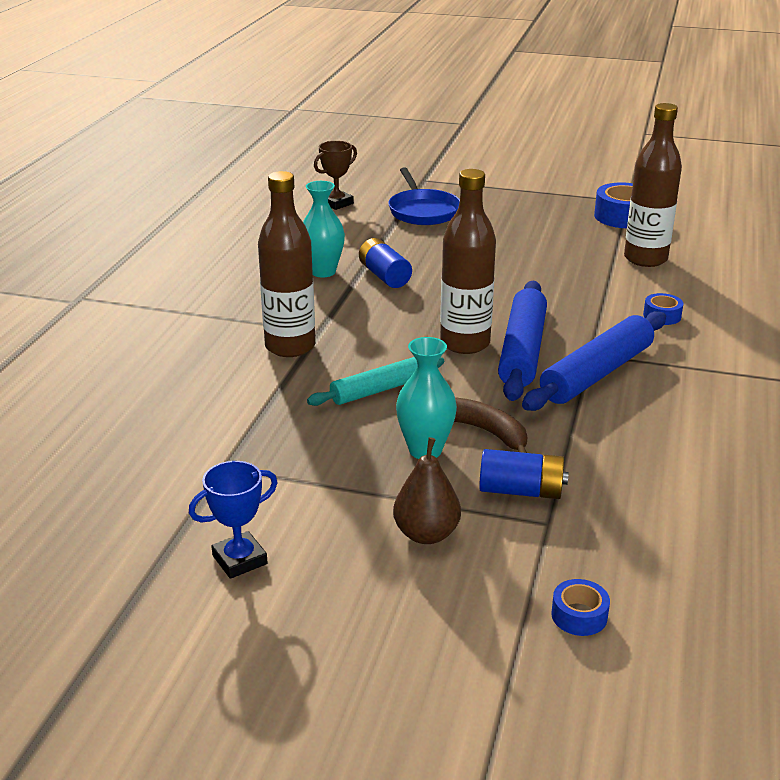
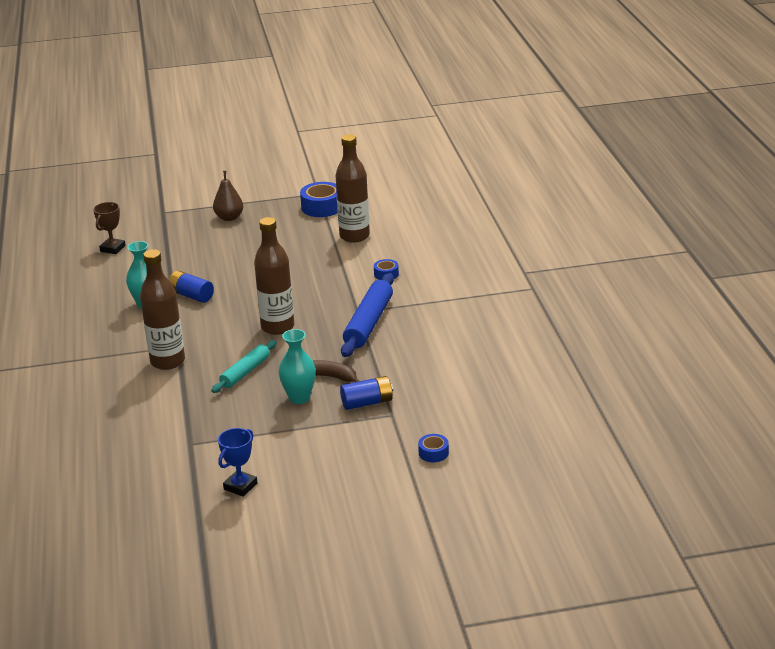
camera: 25 degrees left, 0 degrees up
(423, 211) = (181, 238): blue pan -> none
(426, 534) = (331, 441): brown pear -> brown pear (229, 218)
(522, 351) = (316, 321): blue rolling pin -> none

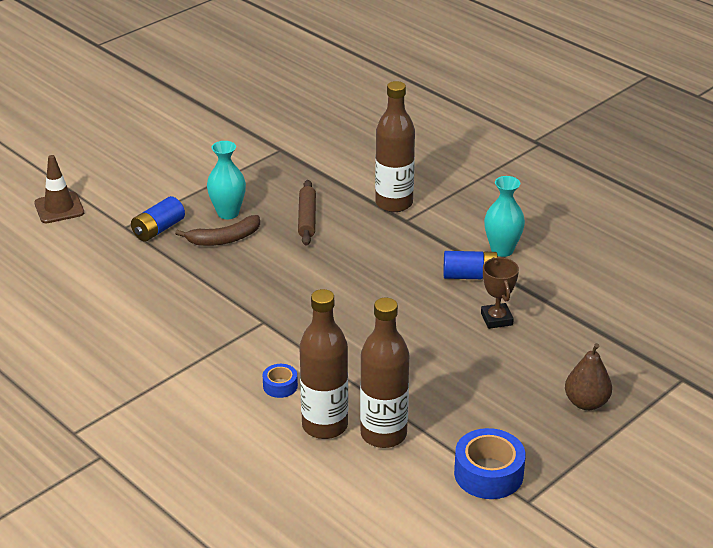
camera: 145 degrees right, 5 degrees up
(113, 248) = (649, 302): brown trophy -> brown trophy (496, 319)
(240, 486) = (202, 136): blue trophy -> none
(245, 372) = (307, 218): turquoise rolling pin -> brown rolling pin
(277, 327) = (331, 273): brown bottle -> brown bottle (325, 425)
(368, 323) = (237, 311): blue rolling pin -> none
(433, 453) = (59, 208): blue tape -> brown traffic cone

